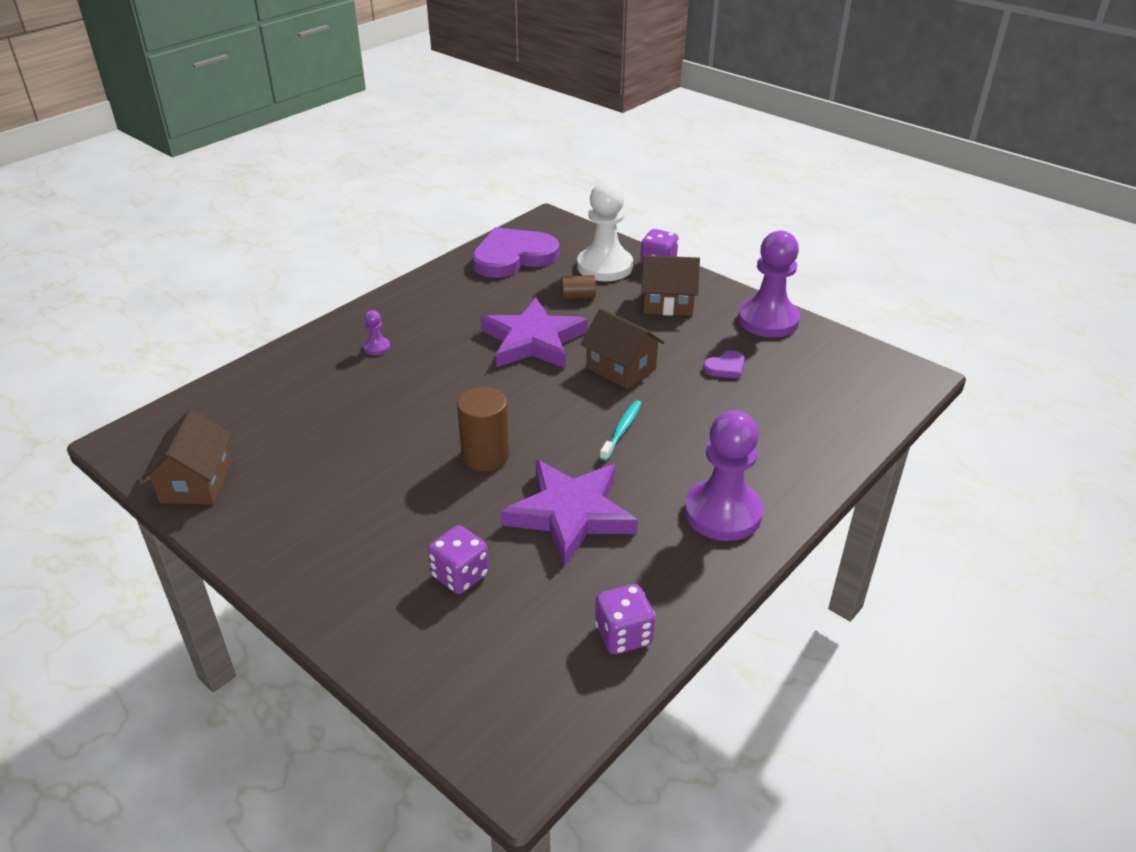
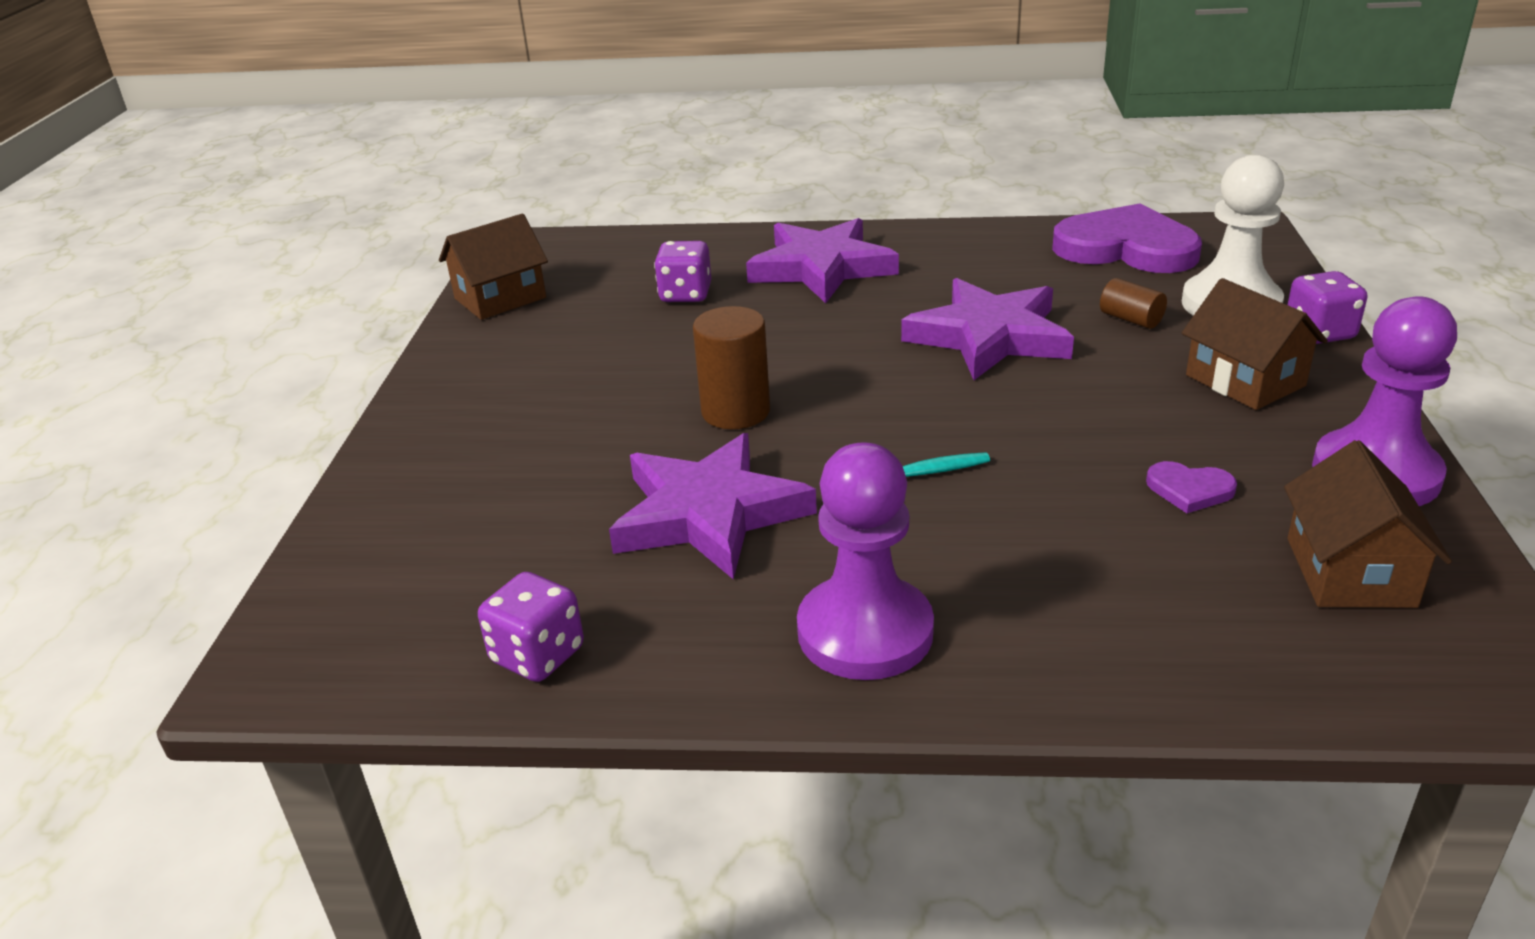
camera: 55 degrees right, 5 degrees down
(377, 347) = (822, 268): purple pawn -> purple star
(460, 575) = (523, 493): purple dice -> purple dice (685, 294)
(621, 368) = (1040, 415): brown house -> brown house (1350, 572)

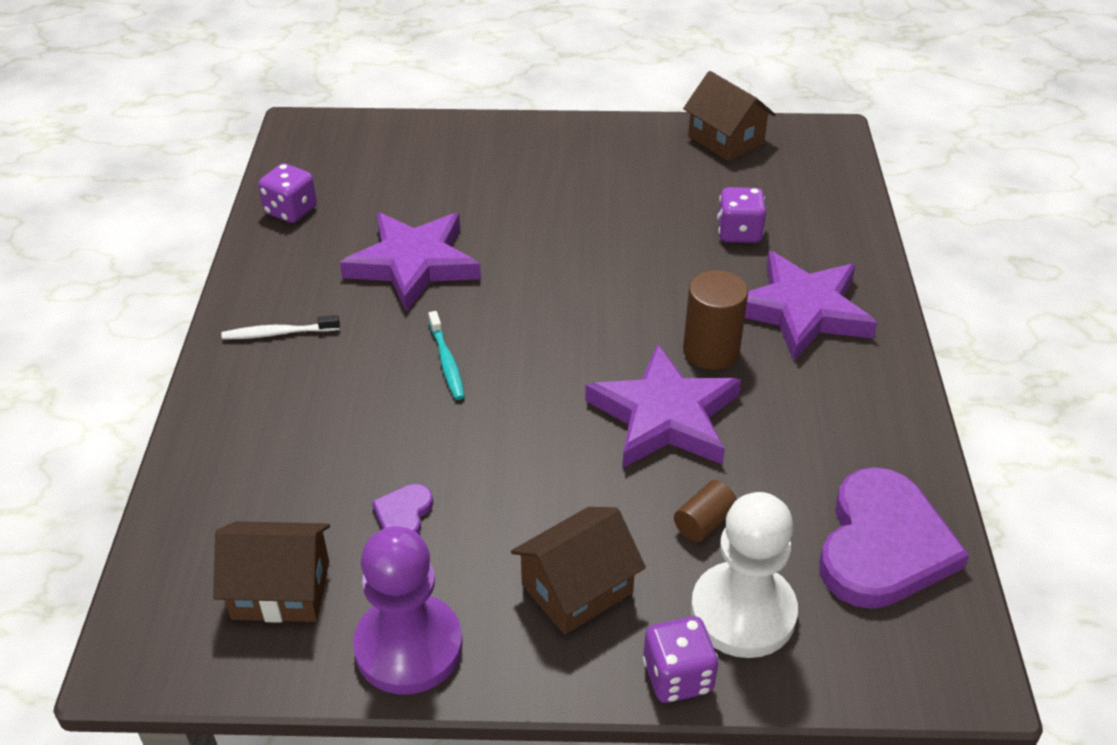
camera: 85 degrees right, 10 degrees up
(736, 412) = (543, 270): brown cylinder -> brown cylinder (711, 351)
(865, 632) = (278, 333): purple pawn -> white toothbrush

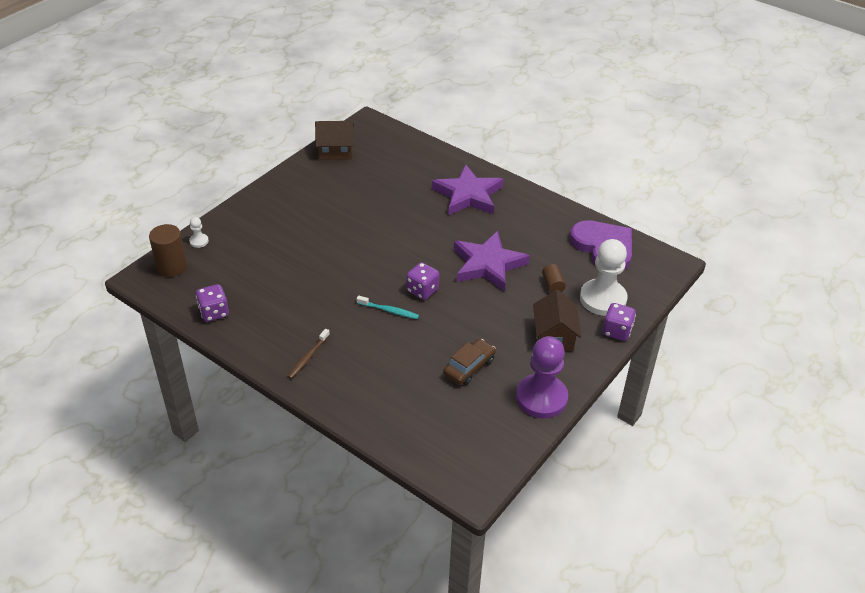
camera: 55 degrees left, 0 degrees up
(278, 333) = (308, 357): white toothbrush -> brown toothbrush
(281, 590) = (477, 424): brown house -> none
(403, 514) = (469, 367): purple heart -> brown car
(410, 131) = (199, 241): none -> white pawn
(413, 264) = (308, 289): purple star -> none
(711, 351) = (464, 232): brown cylinder -> brown cylinder (172, 267)
(739, 233) = (402, 183): purple dice -> purple dice (422, 290)

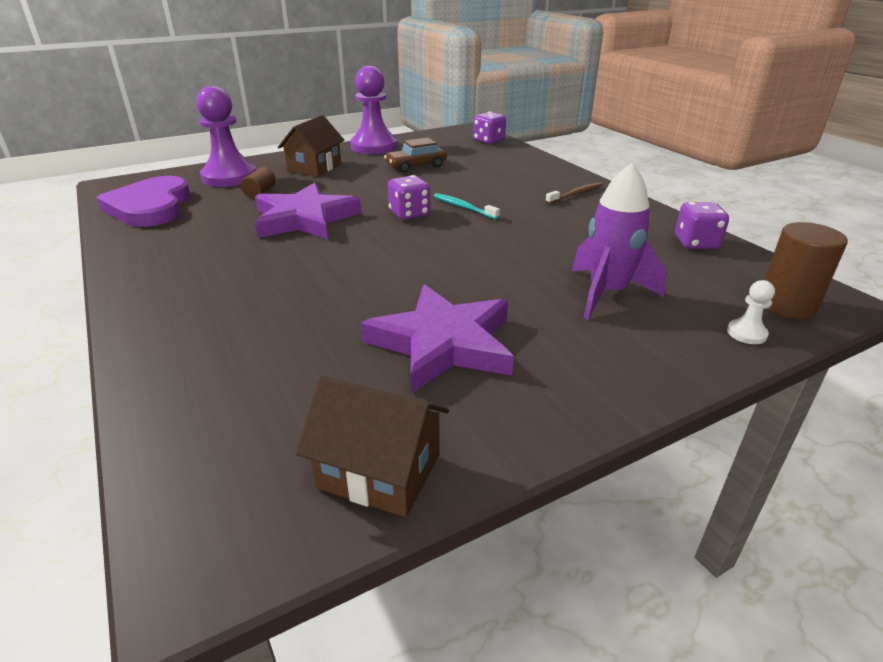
camera: 155 degrees left, 10 degrees down
(269, 249) = (607, 294): none -> purple rocket
(468, 195) = (215, 296): purple star -> purple star (443, 343)
(603, 299) = (229, 177): white pawn -> purple pawn
(617, 331) = (255, 161): purple dice -> purple dice (489, 141)

